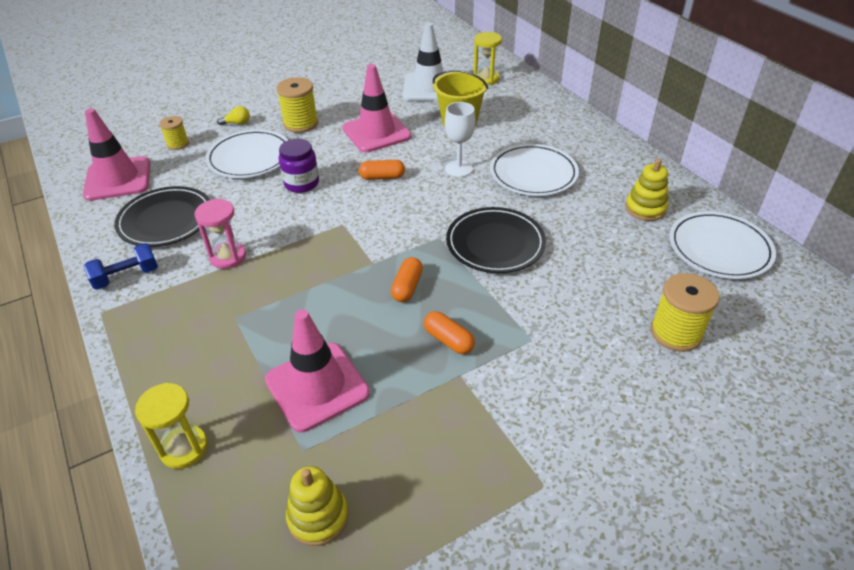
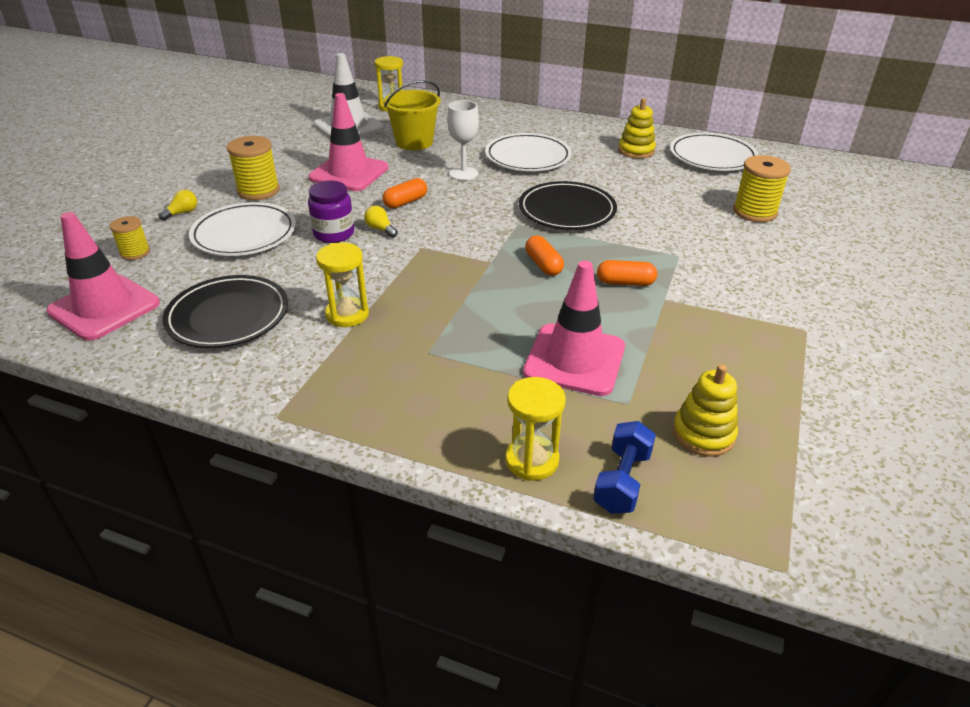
camera: 40 degrees left, 5 degrees down
(126, 277) = (258, 377): blue dumbbell -> blue dumbbell (622, 481)
(228, 257) = (347, 314): pink hourglass -> yellow hourglass
(335, 194) = (380, 229): none -> yellow light bulb

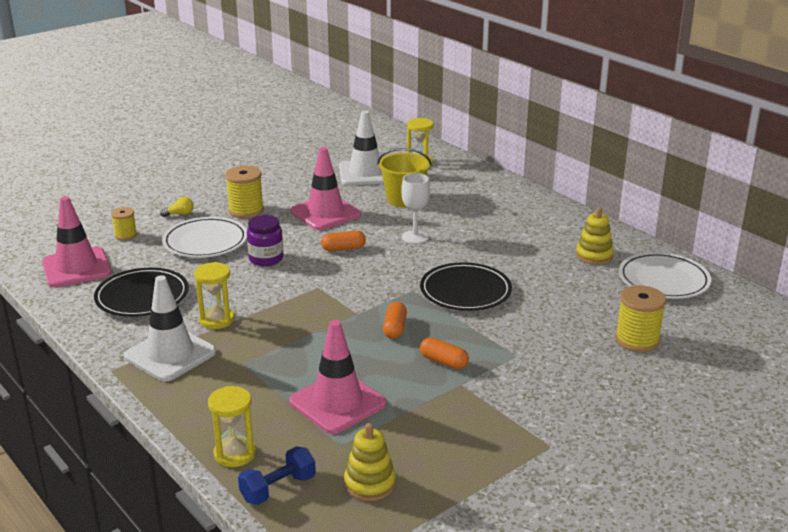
camera: 30 degrees right, 10 degrees down
(333, 372) = (170, 354): none -> white traffic cone
(380, 229) = (302, 265): yellow light bulb -> none
(528, 157) = (486, 236): white plate -> none

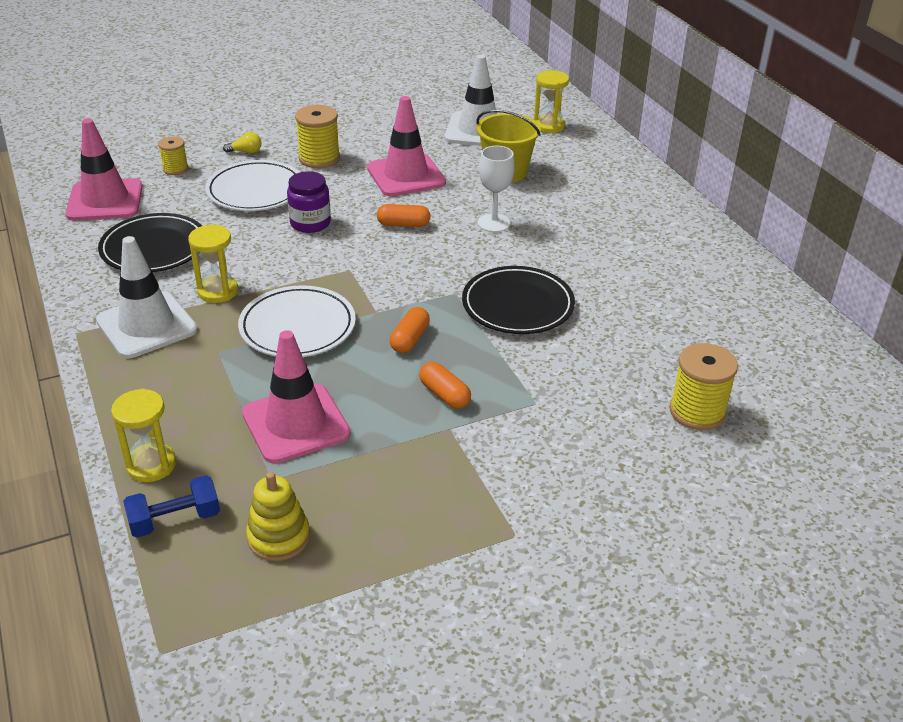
camera: 15 degrees right, 10 degrees up
(594, 256) = (701, 284): yellow stacking toy -> none
(663, 280) = (774, 334): white plate -> white plate (297, 327)

